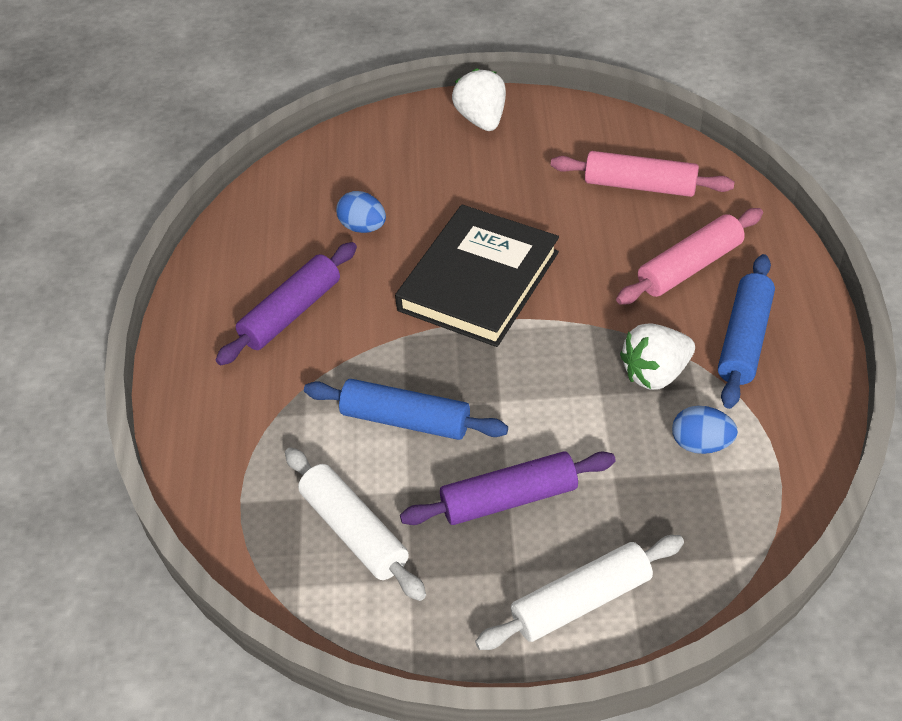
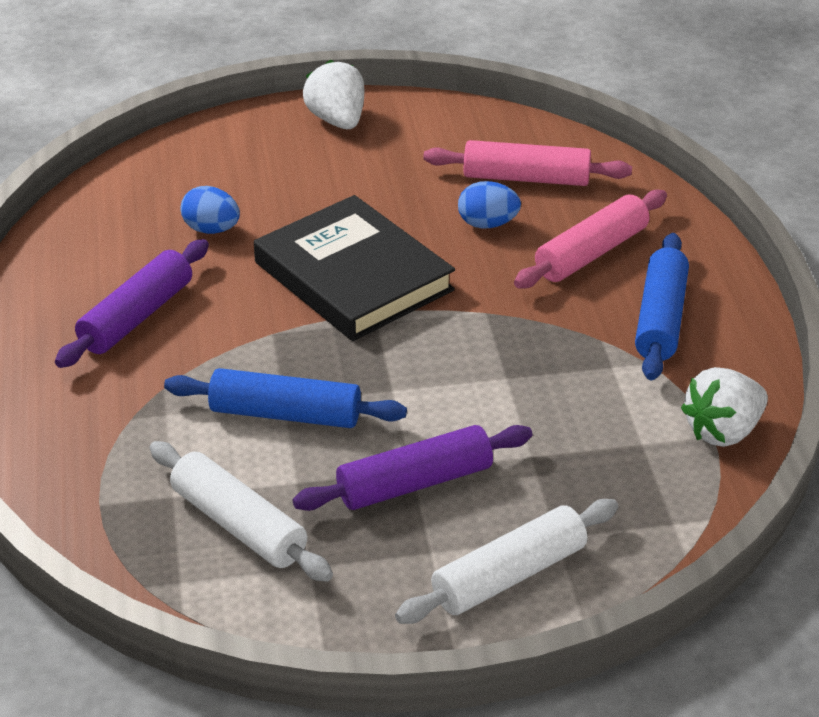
camera: 10 degrees left, 10 degrees down
(478, 281) = (353, 276): black book -> black book turned 60 degrees counterclockwise
(655, 373) = (566, 355): white strawberry -> white strawberry (723, 431)
(701, 444) = (625, 419): blue egg -> blue egg (487, 224)

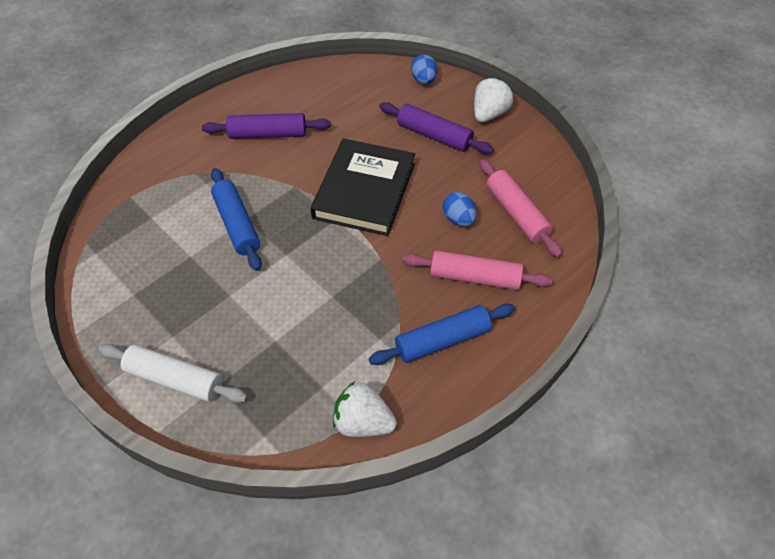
camera: 55 degrees right, 15 degrees up
(211, 229) = (355, 121): blue egg -> blue egg (423, 80)
(239, 525) = (146, 252): white rolling pin -> none
(415, 483) = (220, 302): purple rolling pin -> purple rolling pin (434, 136)

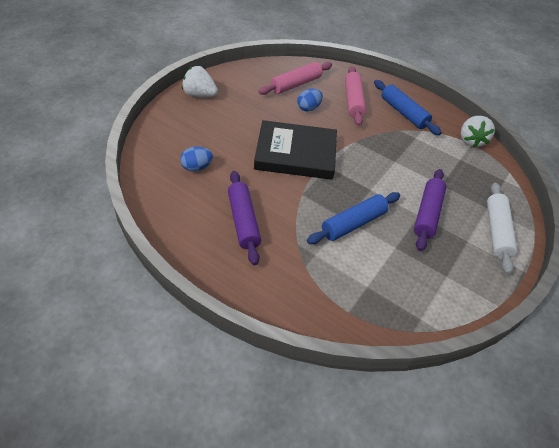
camera: 105 degrees left, 5 degrees down
(423, 80) = (160, 129): blue egg -> blue egg (196, 167)
(434, 136) = (228, 121): purple rolling pin -> purple rolling pin (427, 214)

